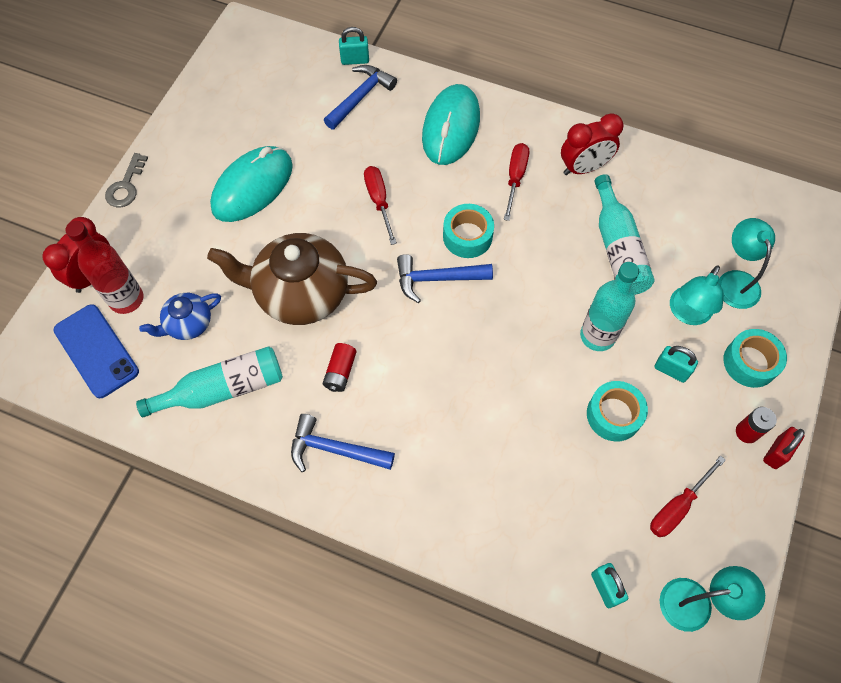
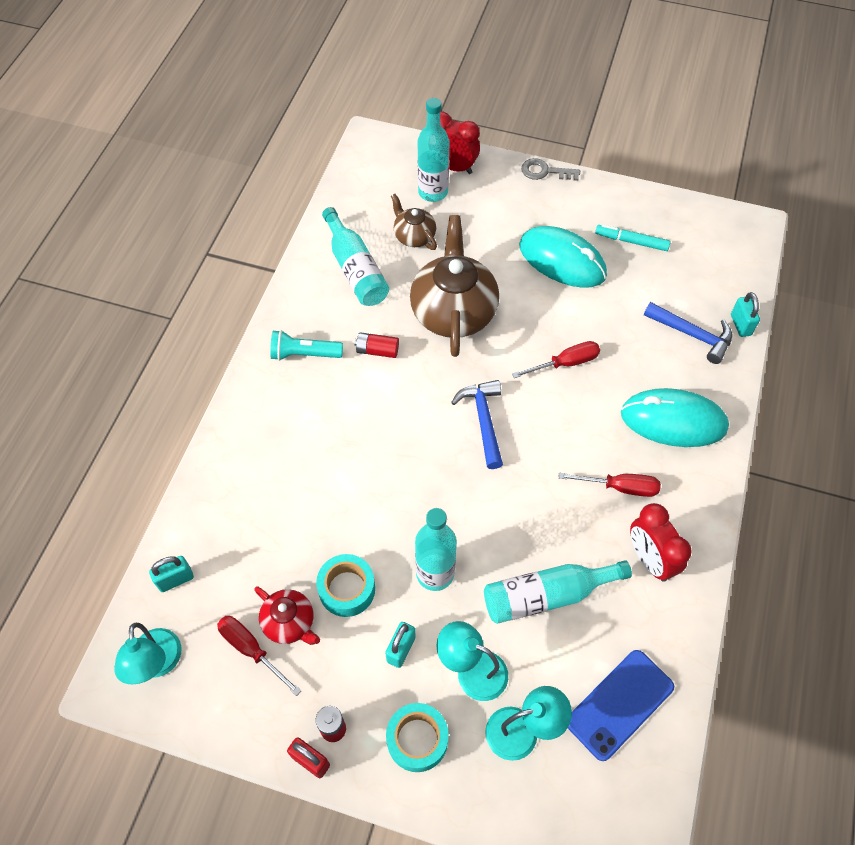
camera: 85 degrees right, 5 degrees down
(96, 351) = (384, 182): blue phone -> blue phone (619, 704)
(126, 299) = (433, 192): red bottle -> turquoise bottle
(188, 324) = (414, 236): blue teapot -> brown teapot
(240, 125) = (631, 241): none -> turquoise marker
(334, 449) = (304, 354): blue hammer -> turquoise flashlight
(467, 236) = (537, 445): turquoise tape -> none
(649, 469) = (290, 622): none -> red teapot

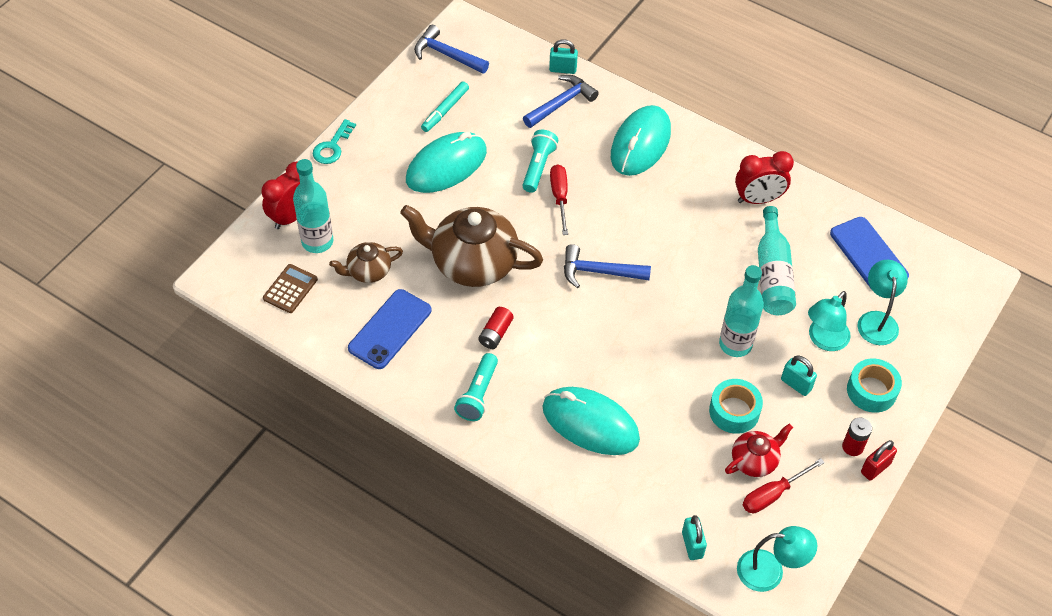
camera: 75 degrees left, 5 degrees down
(296, 455) = (590, 423): none -> turquoise mouse
(355, 269) = (390, 329): turquoise bottle -> blue phone
(375, 189) = (290, 289): none -> brown calculator
(545, 171) = (332, 146): grey key -> turquoise key
(596, 335) = (538, 167): none -> turquoise flashlight
(619, 487) = (691, 198): red screwdriver -> none
(704, 224) = (446, 55): none -> blue hammer

